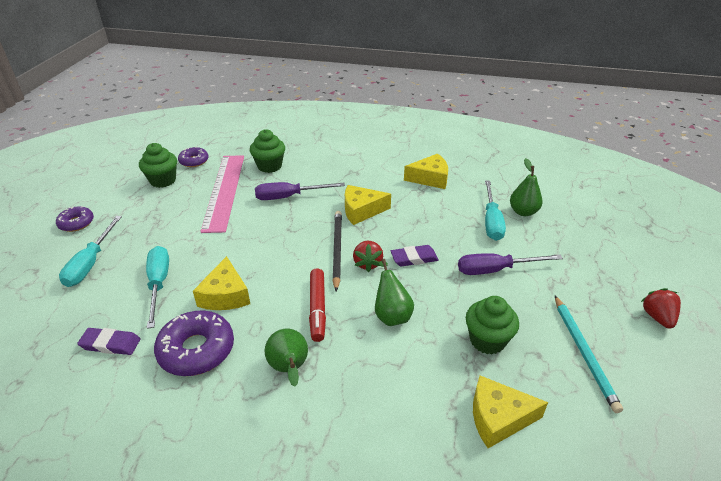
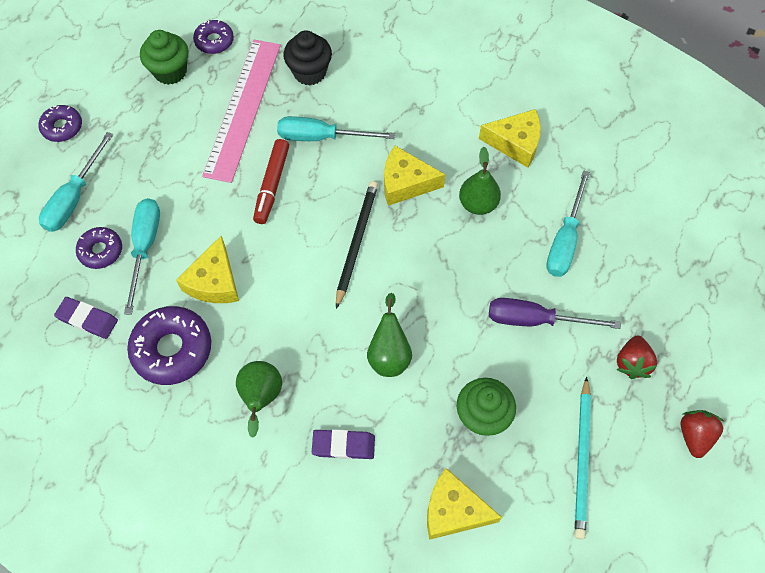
camera: 15 degrees right, 25 degrees up
(118, 293) = (101, 251): none -> purple donut
(269, 166) = (309, 72): green cupcake -> black cupcake
(289, 197) = (321, 137): purple screwdriver -> turquoise screwdriver
(317, 308) = (310, 326): red marker -> red marker (272, 185)
(367, 263) = (386, 273): red strawberry -> red strawberry (632, 363)
(414, 258) = (444, 278): purple eraser -> purple eraser (343, 445)
(523, 212) = (614, 233): green pear -> green pear (478, 204)

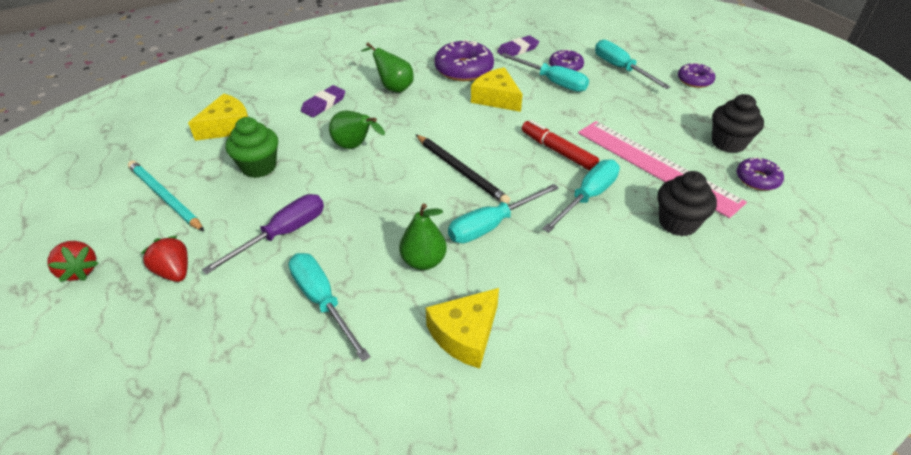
camera: 125 degrees right, 20 degrees down
(170, 72) = (728, 143): green cupcake -> black cupcake
(405, 183) = (491, 225): yellow cheese -> turquoise screwdriver

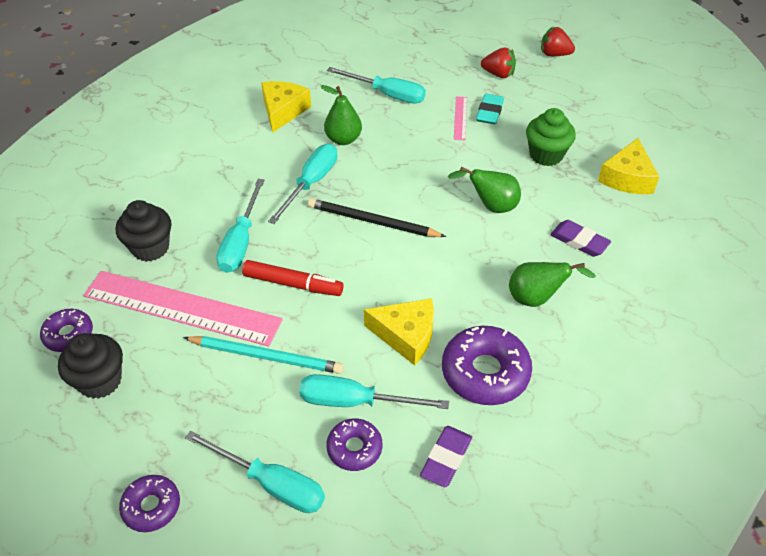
camera: 150 degrees right, 5 degrees up
(165, 197) = (577, 107): turquoise pencil -> turquoise pencil (266, 356)
(247, 228) = (489, 112): none -> turquoise eraser
(282, 234) = (460, 118): purple screwdriver -> pink ruler
(323, 104) = (579, 241): purple eraser -> purple eraser turned 60 degrees counterclockwise

